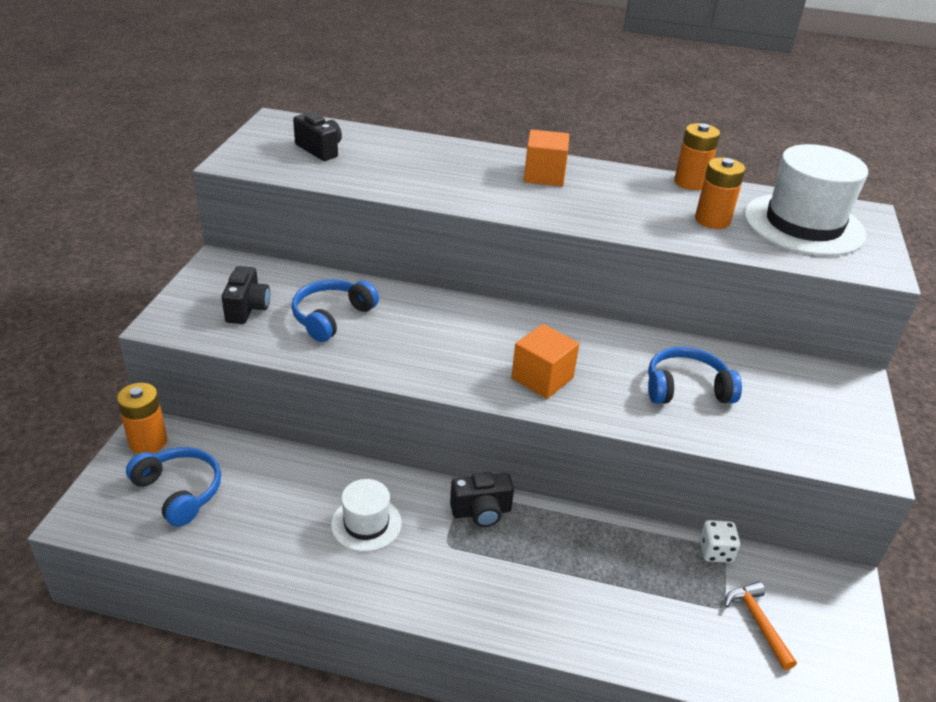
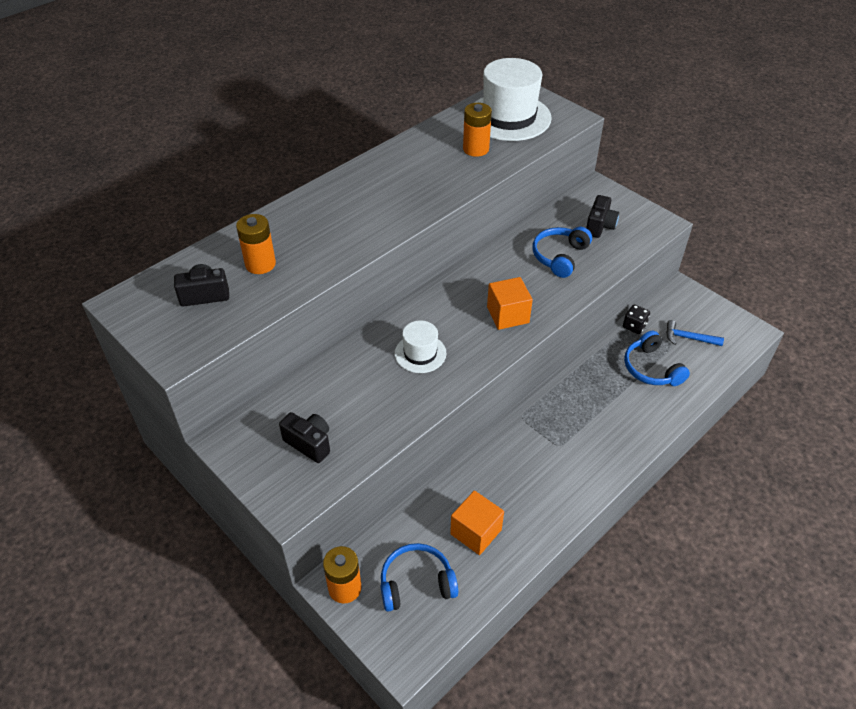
camera: 55 degrees left, 10 degrees up
(332, 317) = (360, 395): blue headphones -> blue headphones (651, 368)
(366, 523) = (517, 481): white hat -> white hat (420, 353)
(481, 512) = (543, 415): black camera -> black camera (600, 226)
(544, 175) = (357, 193): orange cube -> orange cube (476, 532)
(690, 183) = (424, 133): orange battery -> orange battery (260, 264)
(715, 551) = (634, 326): white dice -> black dice
(757, 622) = (688, 338): orange hammer -> blue hammer

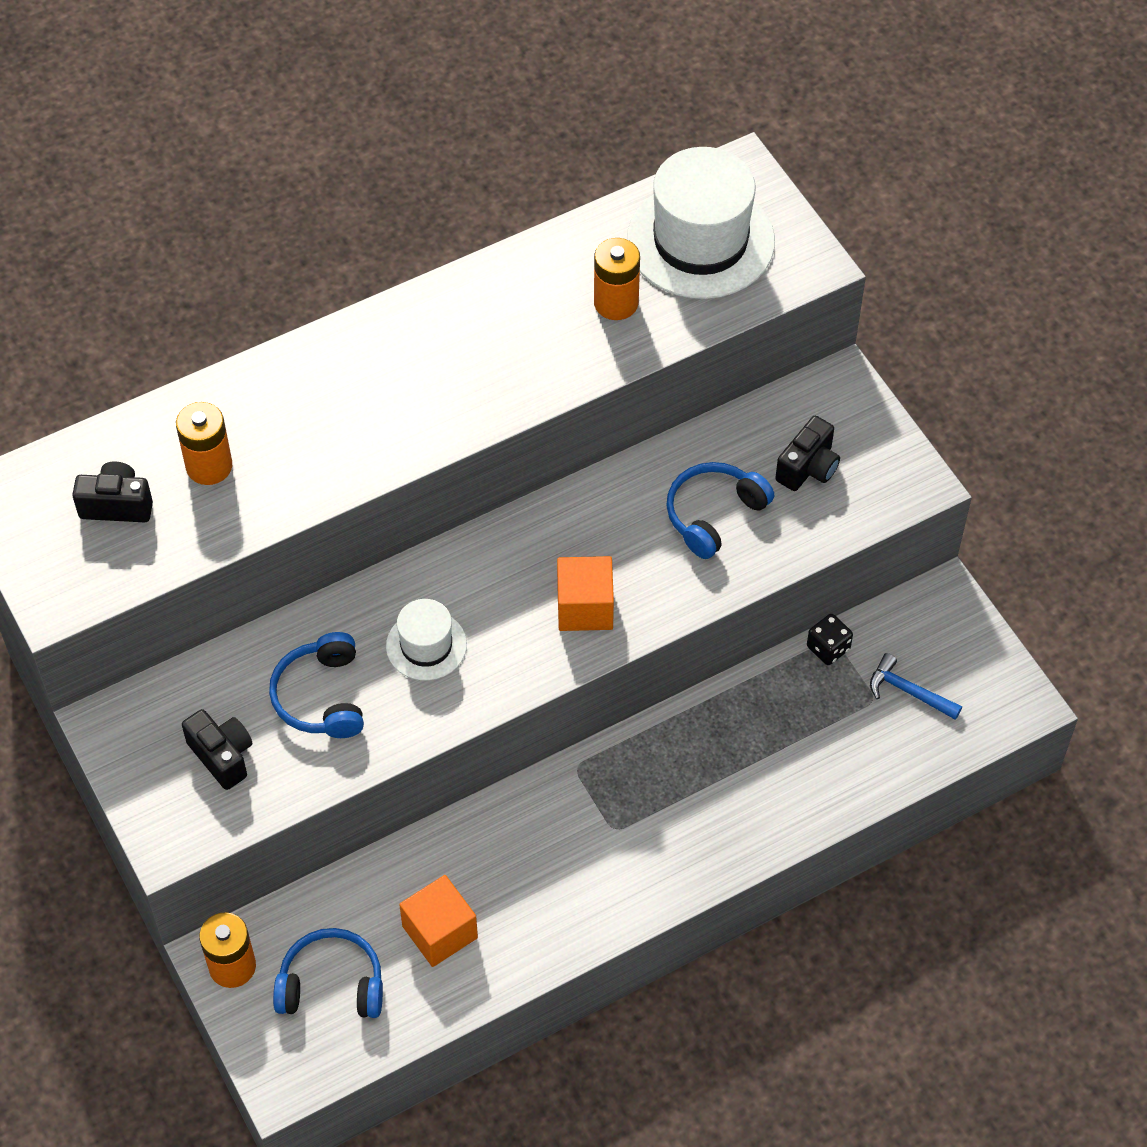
camera: 15 degrees right, 10 degrees up
(651, 368) = (820, 732): blue headphones -> blue headphones (321, 696)

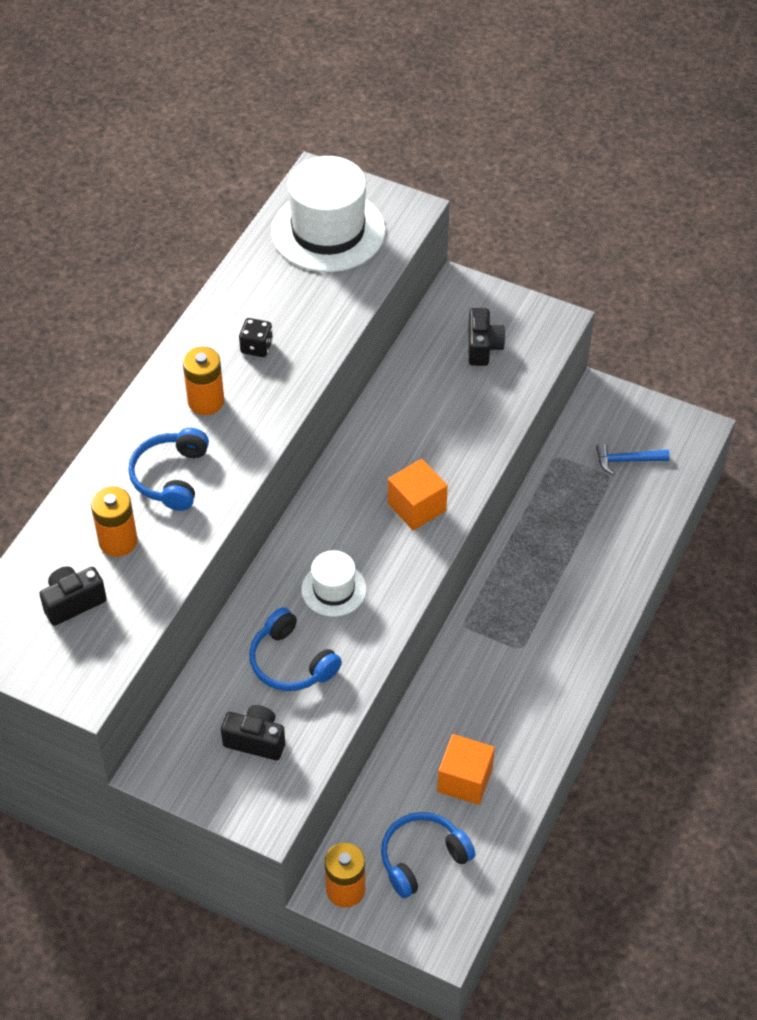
camera: 35 degrees left, 5 degrees down
(616, 303) = (306, 295): orange battery -> orange battery (206, 401)
(714, 514) = (449, 406): blue headphones -> blue headphones (171, 476)
(828, 648) = (557, 463): black dice -> black dice (256, 347)

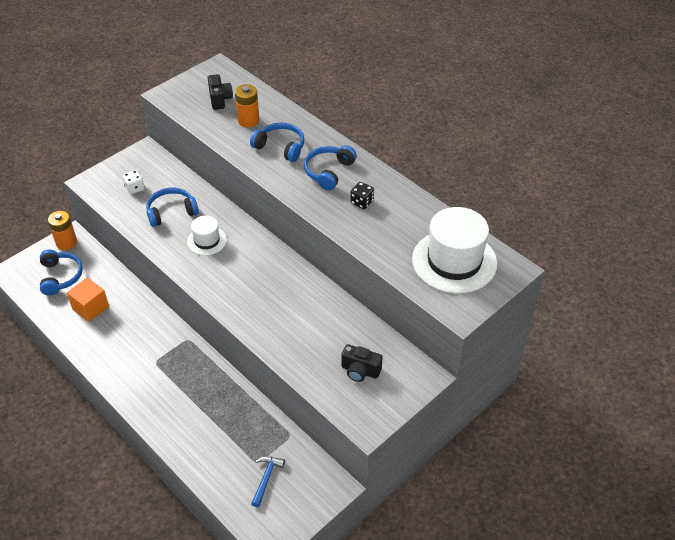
camera: 110 degrees right, 5 degrees down
(206, 401) = (328, 172): orange battery -> blue headphones
(256, 740) = (134, 188): black camera -> white dice
(417, 507) = (243, 294): orange cube -> none

